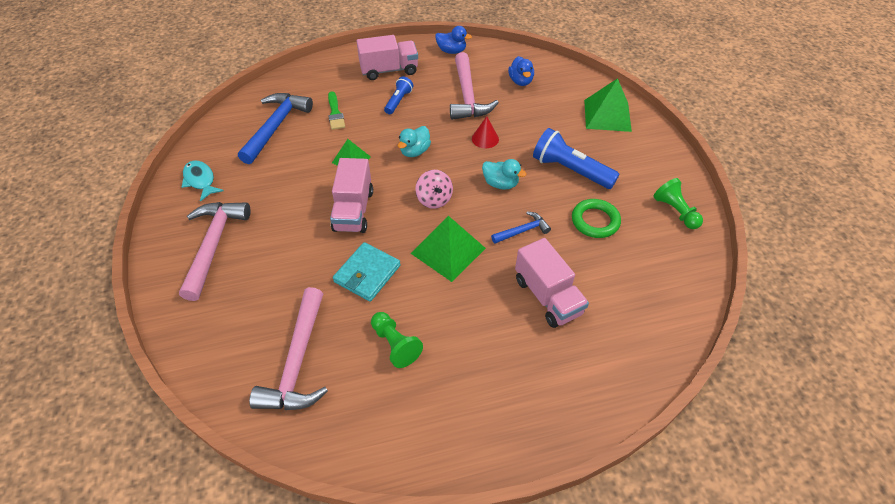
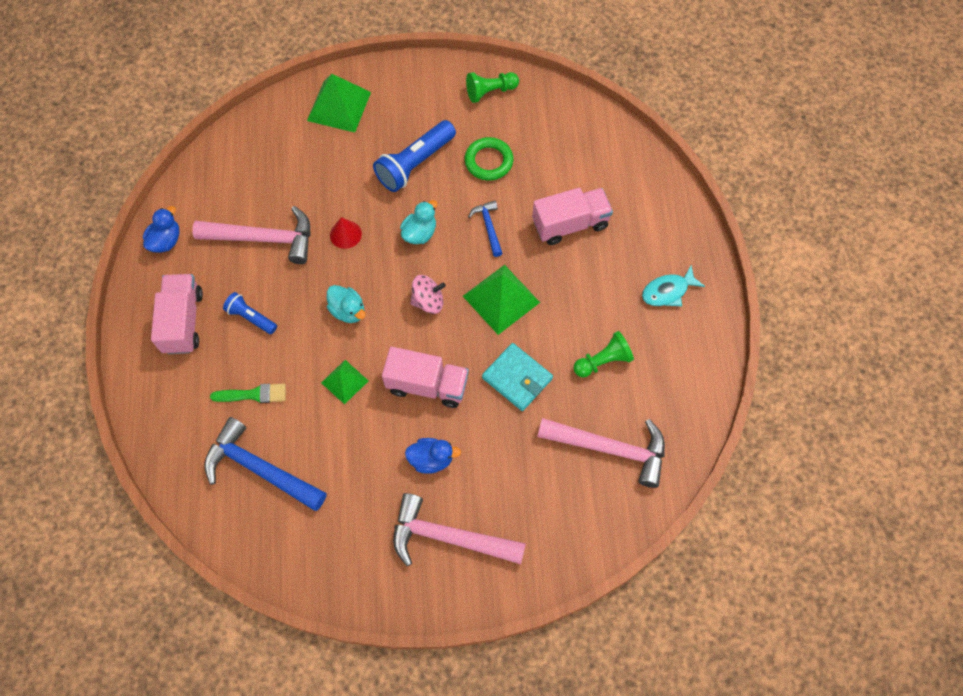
camera: 80 degrees left, 15 degrees up
(200, 180) = (339, 560): turquoise fish -> turquoise fish (668, 291)
(520, 81) = (253, 176): blue duck -> blue duck (431, 459)

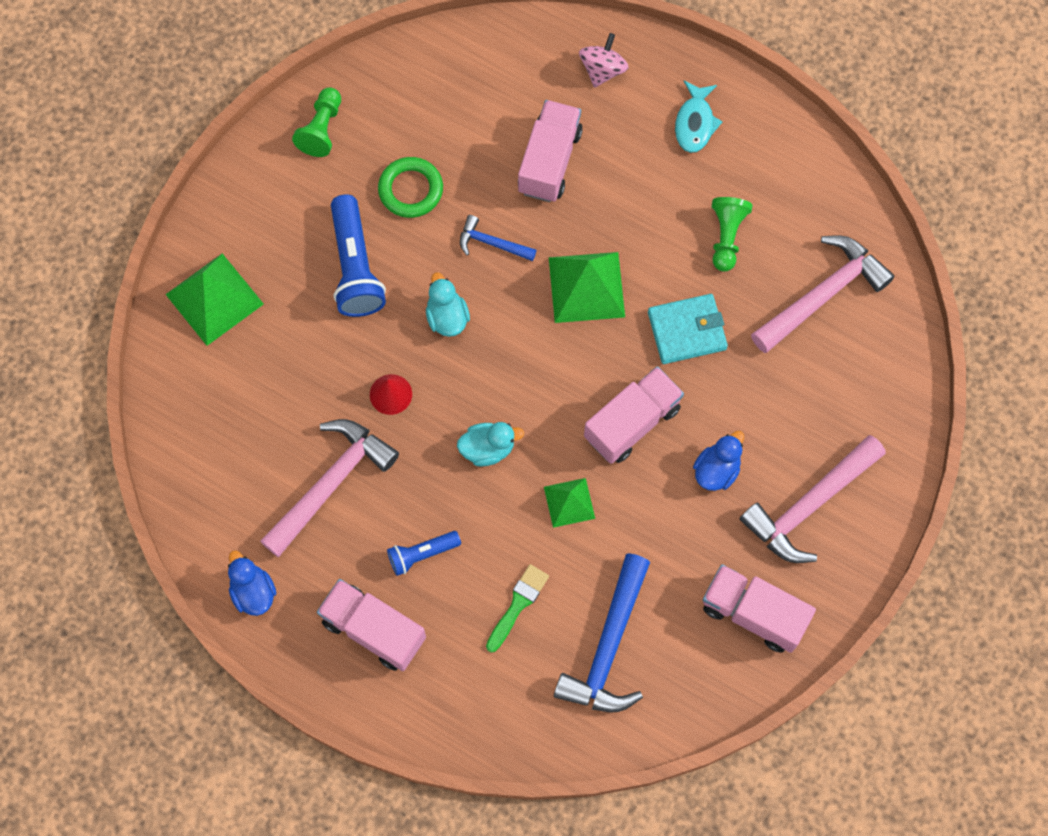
camera: 55 degrees left, 5 degrees up
(259, 469) = (608, 647): blue hammer -> blue hammer turned 45 degrees counterclockwise
(344, 549) = (753, 613): none -> pink truck
(428, 301) = (536, 360): pink spinning top -> pink spinning top (602, 70)

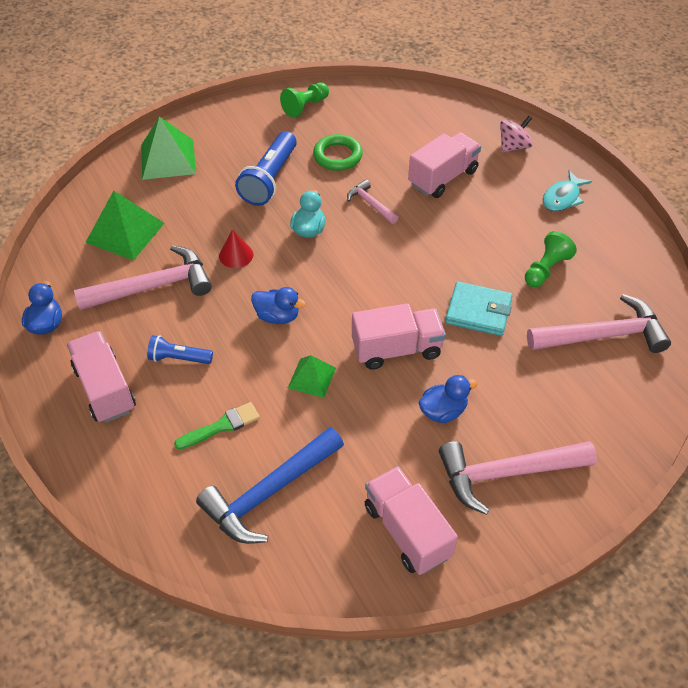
camera: 30 degrees right, 20 degrees down
(488, 448) = (277, 316): turquoise duck -> blue duck
(492, 243) = (370, 204): blue hammer -> pink hammer
(586, 287) = (420, 254): green pyramid -> green pyramid (125, 232)

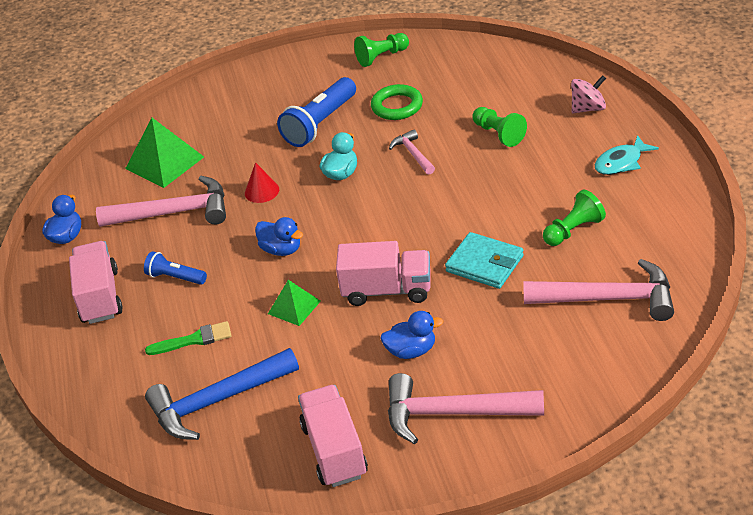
camera: 20 degrees right, 10 degrees down
(168, 159) = (228, 98): green pyramid -> none
(443, 178) = (498, 134): pink truck -> green pawn

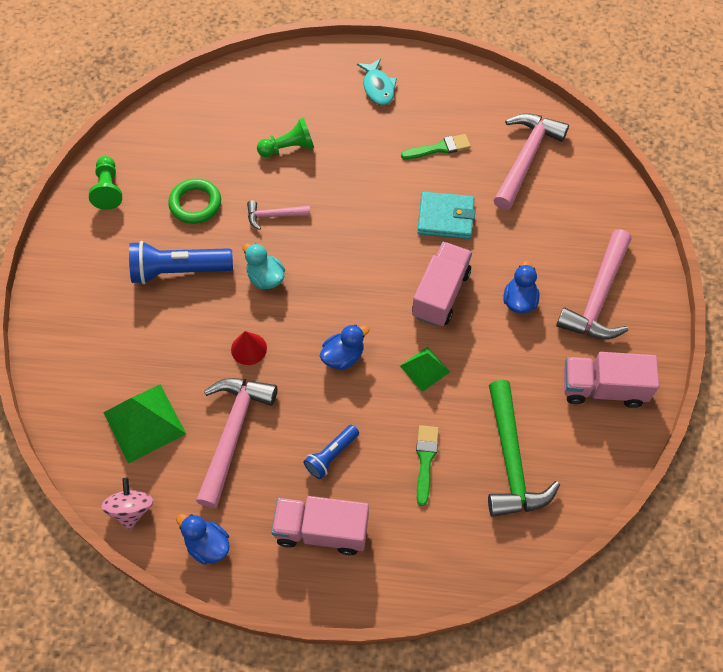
camera: 75 degrees left, 20 degrees up
(217, 401) = (511, 461): blue hammer -> green hammer
(320, 124) = (178, 271): blue flashlight -> blue flashlight turned 120 degrees clockwise
(484, 264) = (445, 218): turquoise wallet -> turquoise wallet turned 45 degrees clockwise
(573, 230) = (439, 148): green pawn -> green brush
(588, 108) = (296, 79): pink spinning top -> pink spinning top (131, 510)

